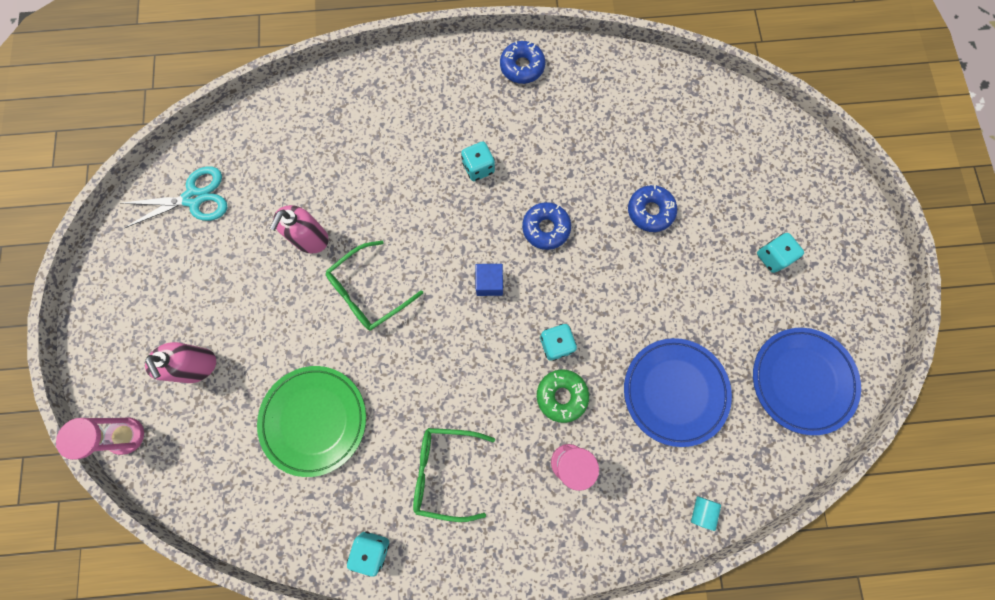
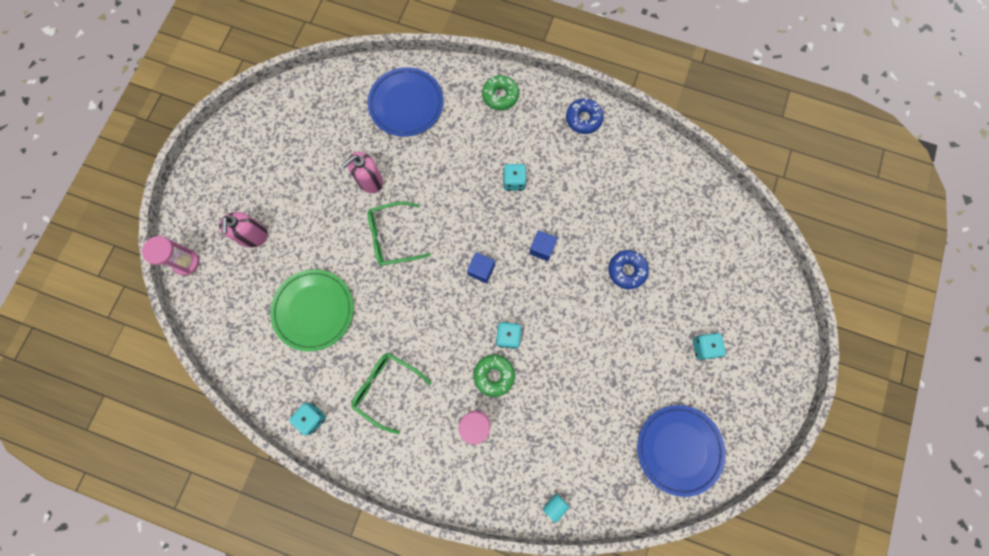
camera: 25 degrees right, 0 degrees up
(194, 198) = (303, 116): turquoise scissors -> none
(417, 80) = (500, 96): none -> green donut
(546, 228) = (542, 248): blue donut -> blue cube
(674, 391) = (578, 411): blue plate -> blue plate (406, 104)

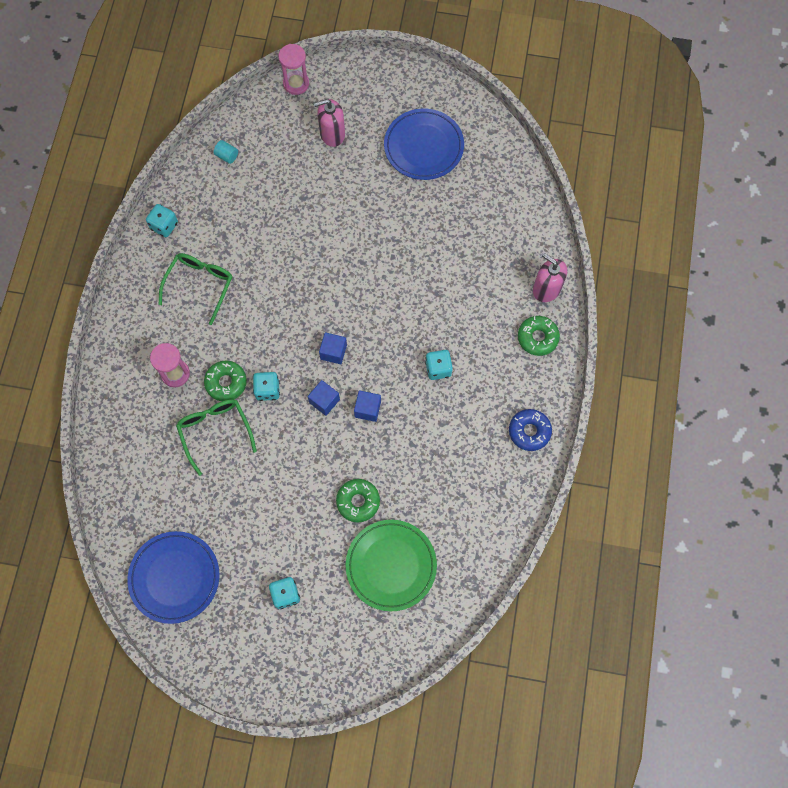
camera: 80 degrees right, 5 degrees down
(314, 310) = (266, 204): green plate -> green plate (391, 566)
(370, 181) = (410, 226): pink soap dispenser -> pink soap dispenser (546, 289)
(392, 237) = (353, 260): green glasses -> green glasses (215, 431)
(406, 104) = (505, 244): blue plate -> blue plate (423, 147)
(528, 286) = (324, 401): none -> blue cube
(555, 506) = (106, 460): turquoise cylinder -> turquoise cylinder (227, 156)
(627, 271) = (358, 501): blue donut -> green donut

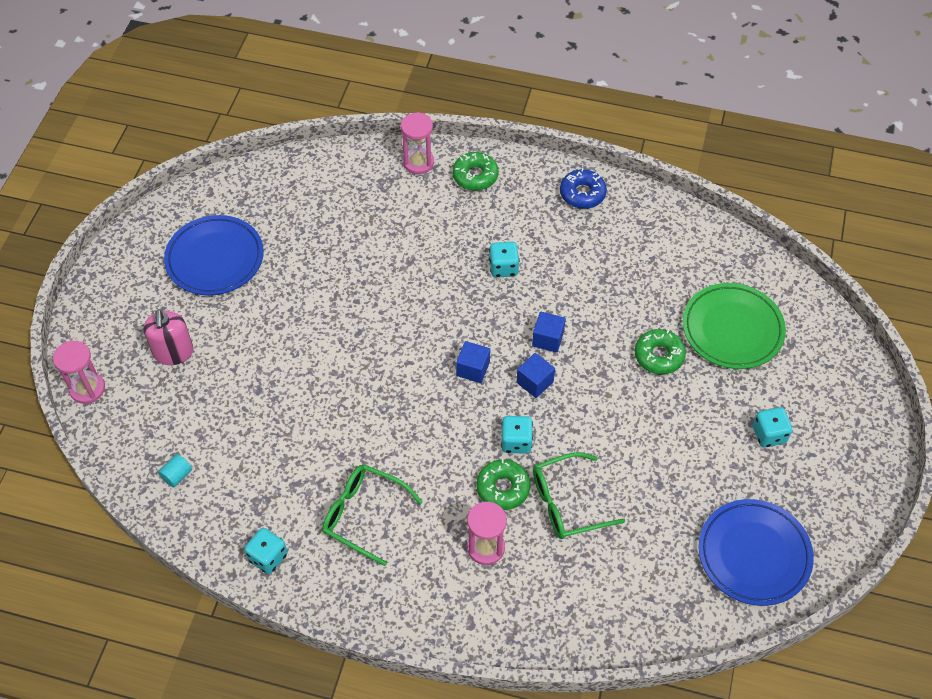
camera: 85 degrees left, 15 degrees down
(546, 289) = (418, 162): pink soap dispenser -> pink hourglass

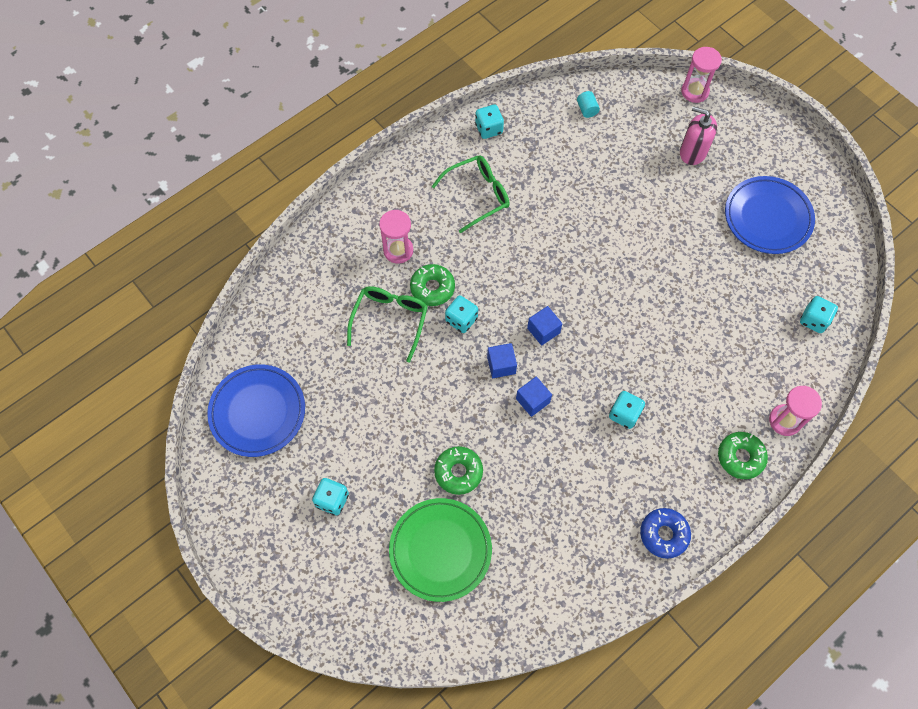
camera: 125 degrees right, 10 degrees up
(305, 182) = (814, 320): none -> turquoise dice

